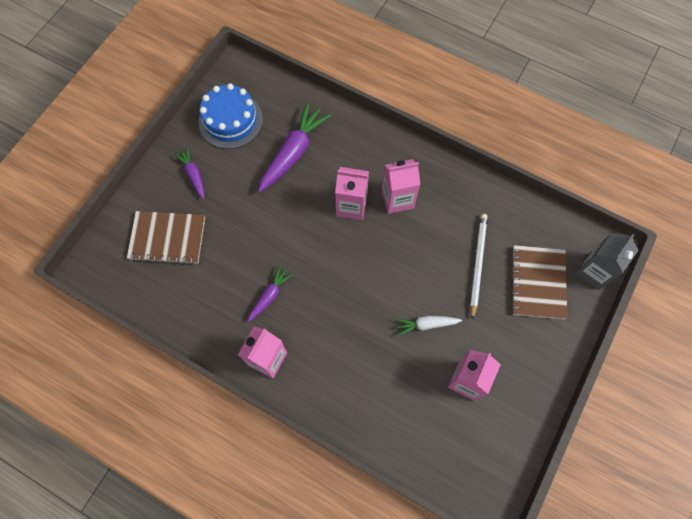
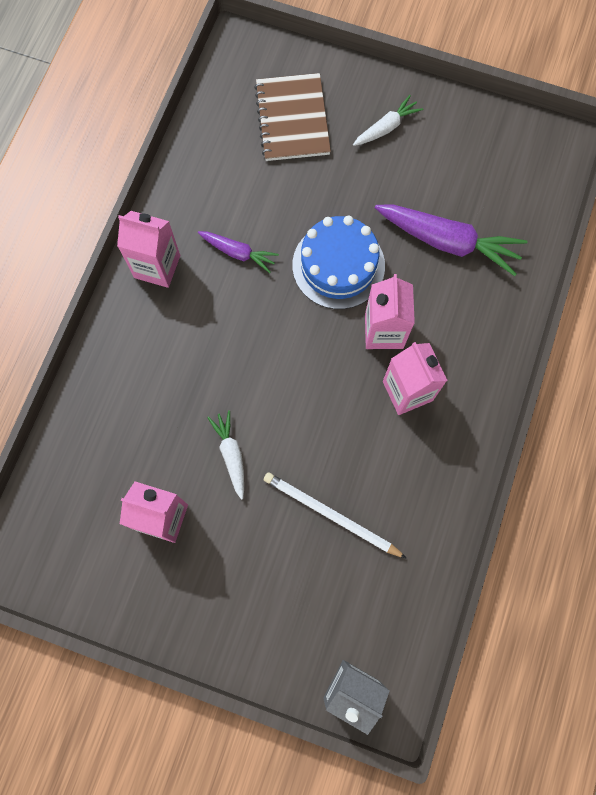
camera: 80 degrees right, 5 degrees up
(193, 174) = (386, 127): purple carrot -> white carrot
(230, 120) = (477, 153): blue cake -> blue cake (338, 265)
(477, 264) = (331, 515): white pencil -> white pencil turned 150 degrees counterclockwise
(537, 283) = (318, 605): brown notebook -> none

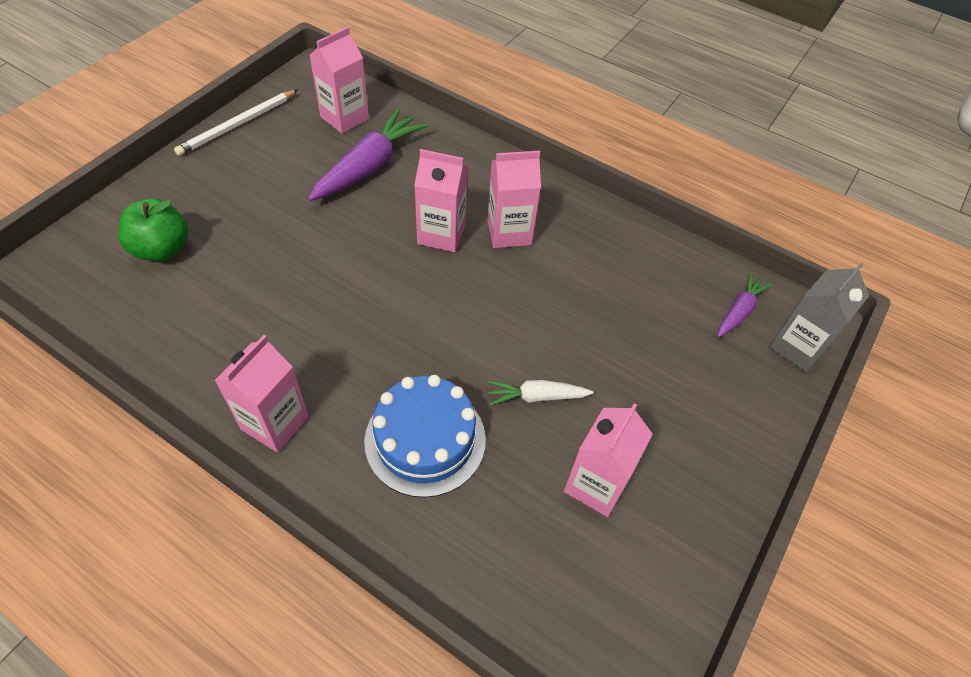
camera: 80 degrees left, 20 degrees down
(238, 253) = (298, 335): purple carrot -> purple carrot (739, 311)
(292, 119) = (162, 249): brown notebook -> green apple
(331, 515) = (621, 322): white pencil -> white pencil (237, 125)
(338, 265) = (355, 252): blue cake -> blue cake (425, 440)
(386, 127) = (222, 178): white carrot -> none
(506, 197) = (344, 118): none -> pink carton

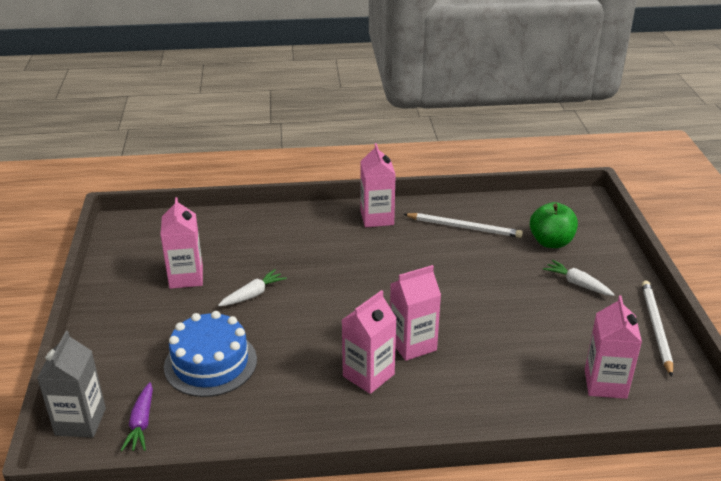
camera: 145 degrees right, 20 degrees down
(207, 331) = (464, 227): none -> white pencil
(223, 194) = (577, 284): none -> white carrot
(370, 166) = (527, 359): purple carrot -> none
(425, 440) = (296, 248): blue cake -> blue cake (210, 363)

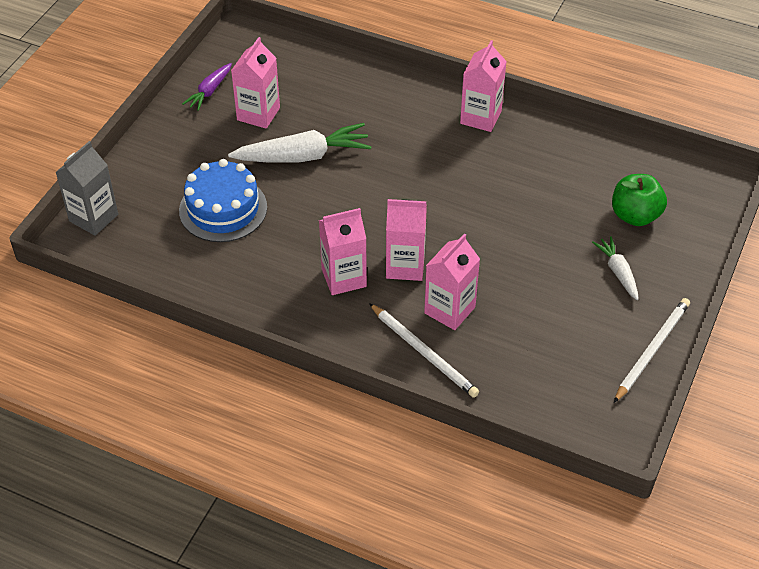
camera: 30 degrees right, 15 degrees up
(141, 423) = (136, 240): purple carrot -> purple carrot (209, 91)
(253, 294) = (303, 156): white carrot -> white carrot, size x1.82
(464, 227) = (560, 163): white pencil -> white pencil (424, 352)
(605, 384) = (547, 380): pink carton -> pink carton (449, 310)

